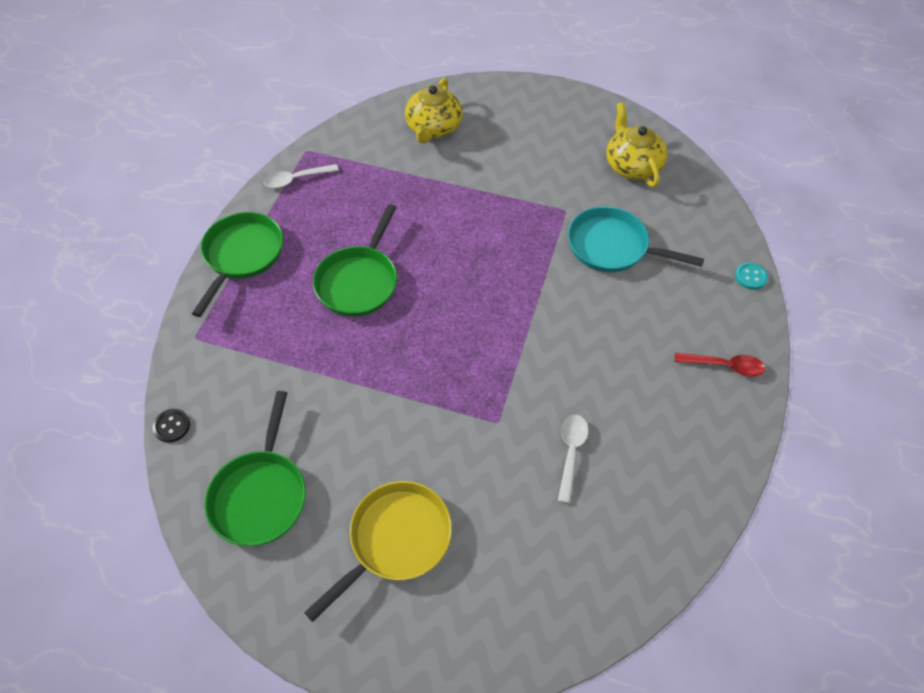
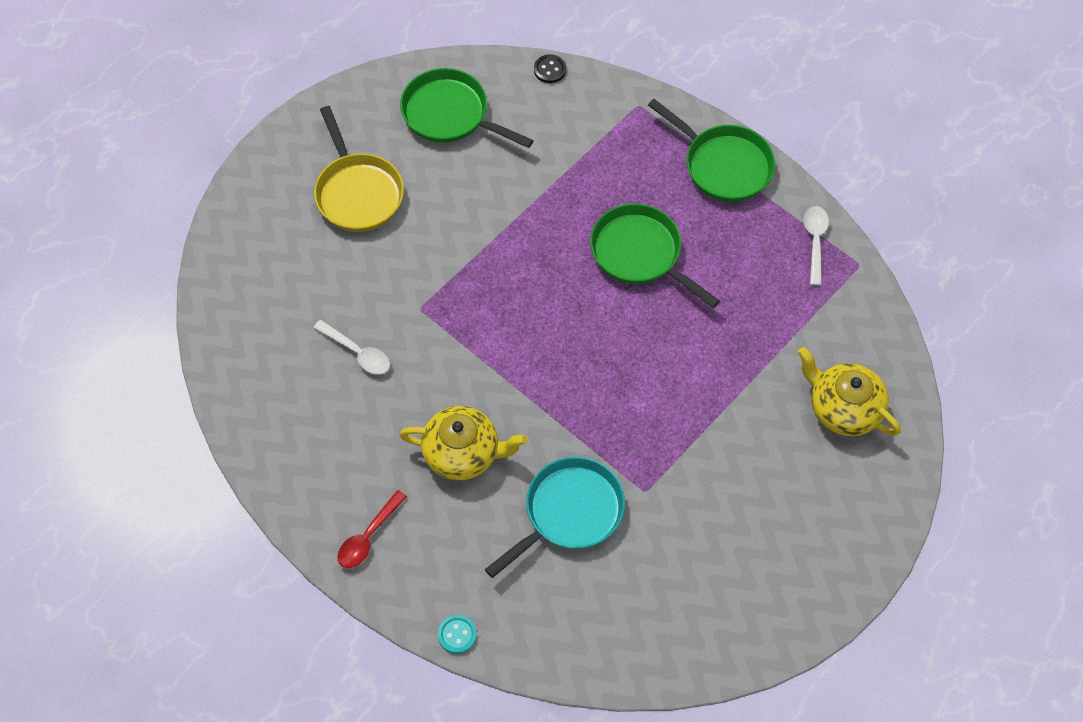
camera: 115 degrees right, 5 degrees up
(632, 166) = (682, 603): yellow teapot -> yellow teapot (463, 453)

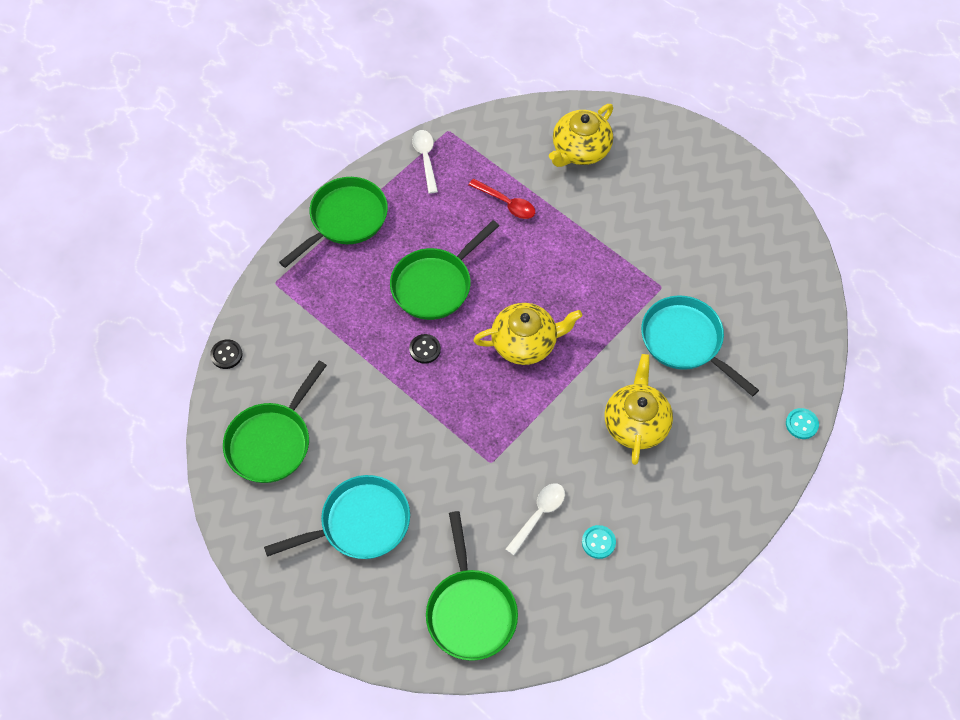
camera: 90 degrees left, 0 degrees up
(259, 290) = (470, 611): none -> green pan
(323, 409) = (598, 542): none -> turquoise button
(357, 192) = (359, 523): yellow pan -> turquoise pan
(368, 536) = (721, 497): red spoon -> red spoon (506, 203)
(557, 245) = (425, 349): none -> black button
(566, 343) = (525, 343): none -> yellow teapot
(815, 242) = (425, 159): white spoon -> white spoon turned 75 degrees clockwise

